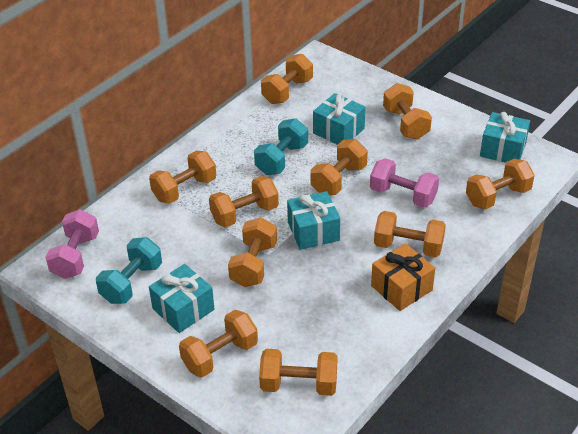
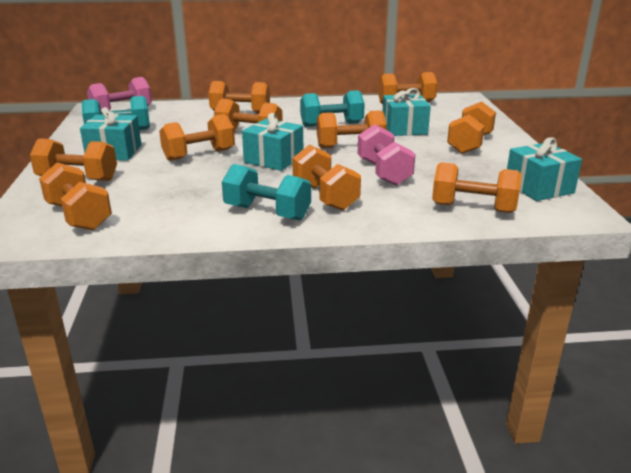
camera: 45 degrees right, 15 degrees down
(401, 288) = (267, 213): orange gift -> turquoise dumbbell

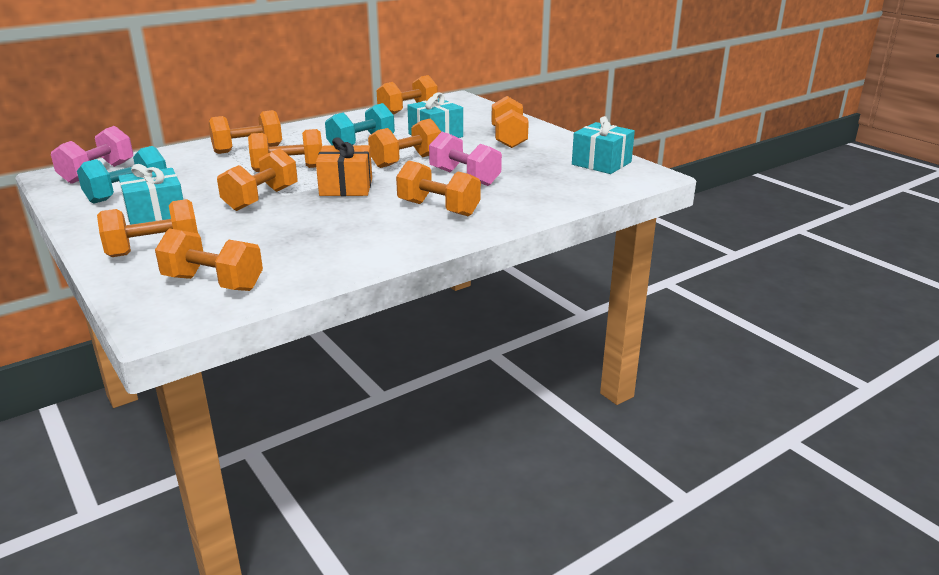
camera: 30 degrees left, 0 degrees up
(267, 213) = (403, 234): turquoise dumbbell -> none
(274, 159) = (346, 187): turquoise gift -> orange gift
(473, 208) = (570, 190): orange dumbbell -> none

